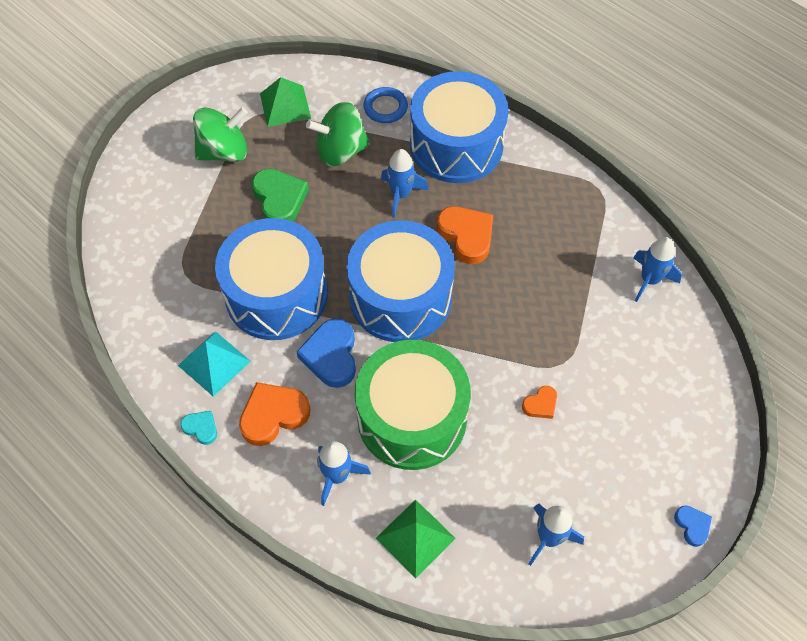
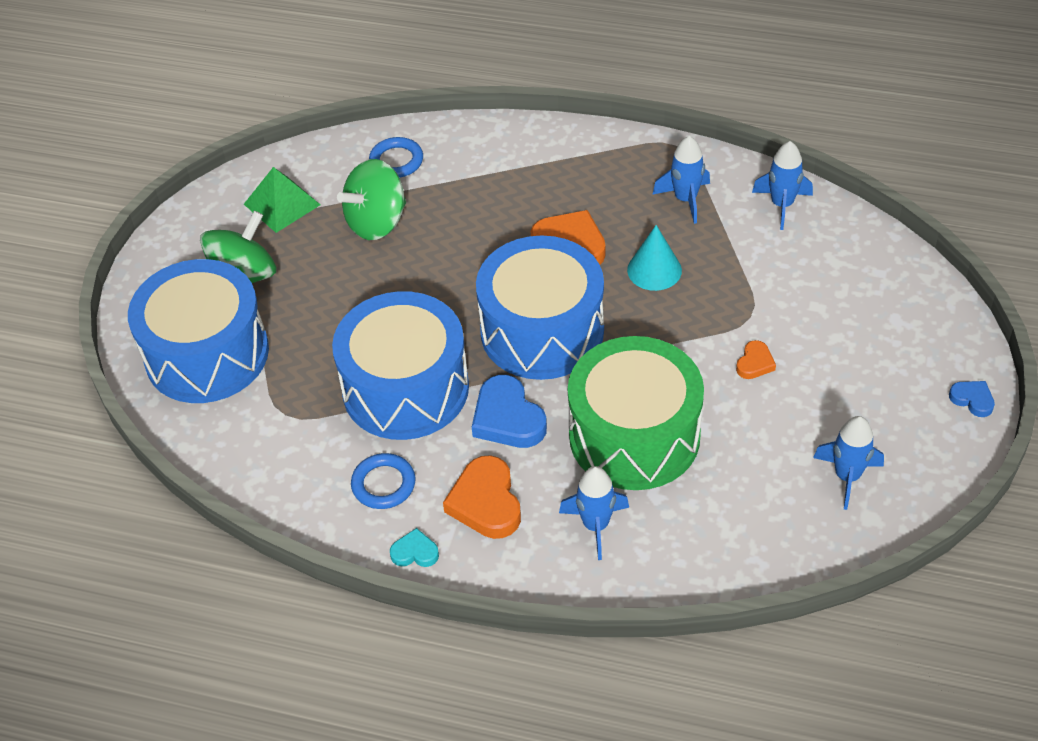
camera: 25 degrees left, 10 degrees down
(214, 363) = (383, 484): turquoise pyramid -> blue ring
(273, 415) = (486, 502): orange heart -> orange heart turned 45 degrees counterclockwise
(279, 199) = (342, 296): green heart -> none
(401, 195) = (473, 236): blue rocket -> blue rocket (685, 199)
(415, 538) = (717, 542): green pyramid -> none
(456, 145) = (499, 165): blue drum -> blue drum (207, 354)
(515, 287) = (654, 270): none -> turquoise cone

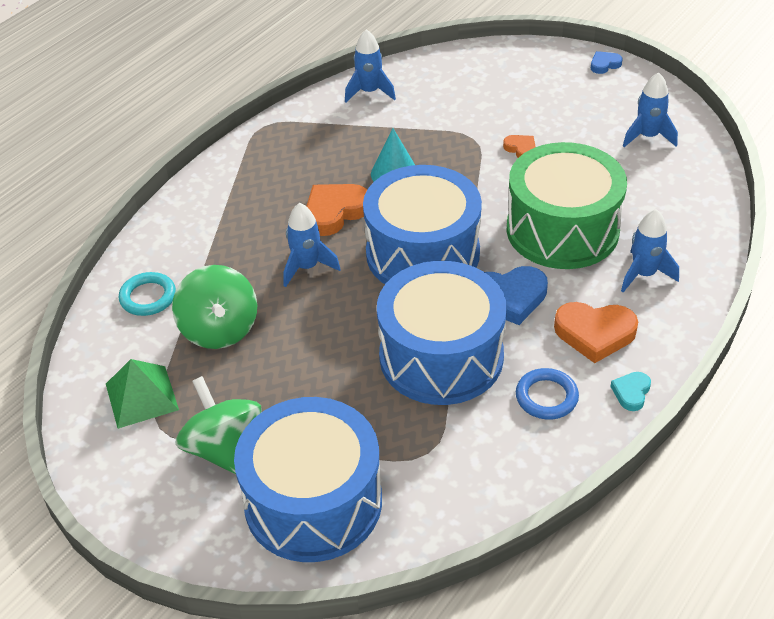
camera: 70 degrees left, 5 degrees down
(396, 161) = (148, 297): blue ring -> turquoise ring
(685, 199) = (329, 137): blue rocket -> blue rocket (307, 267)

